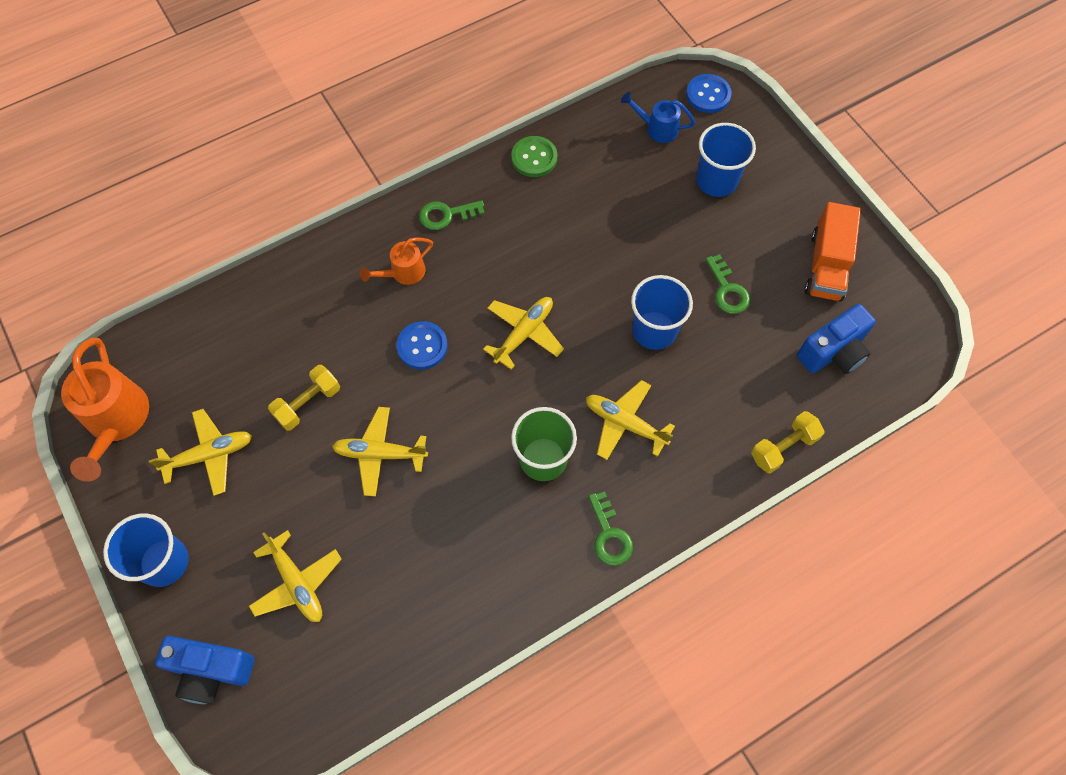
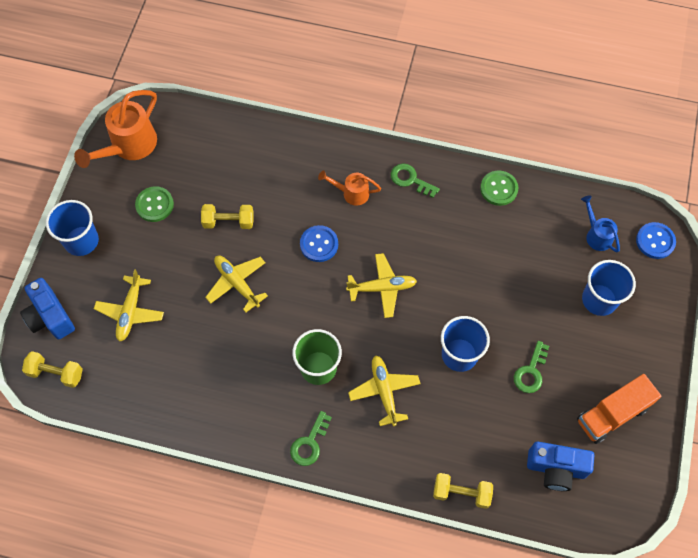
camera: 45 degrees right, 0 degrees up
(209, 455) = (154, 205): yellow plane -> green button
(280, 721) = (56, 373): none -> yellow dumbbell

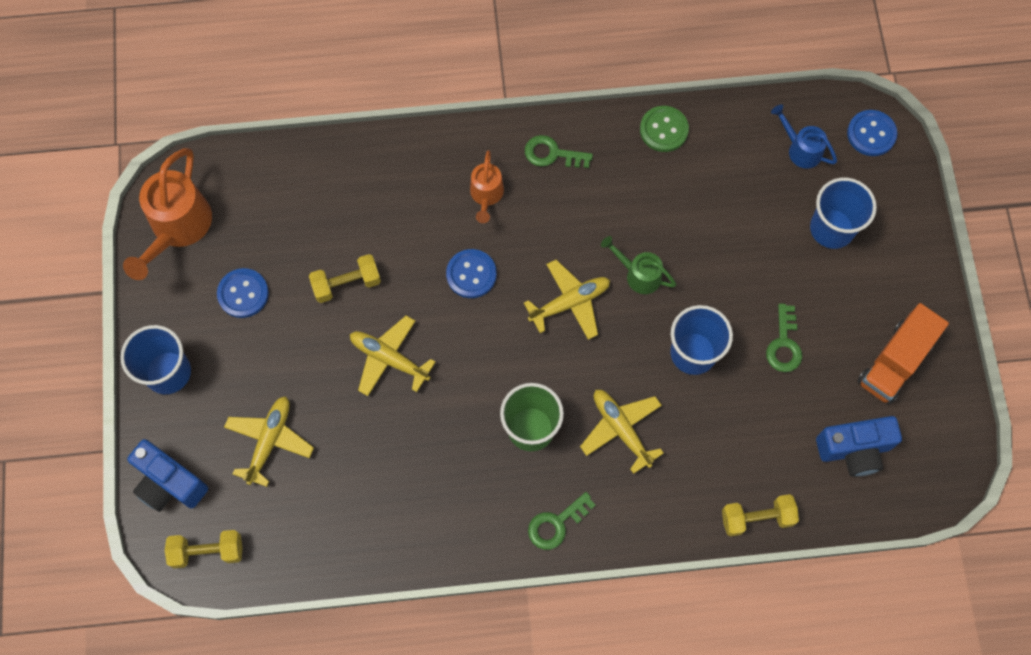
camera: 20 degrees left, 5 degrees up
(130, 312) = (269, 441): yellow plane -> yellow plane turned 150 degrees counterclockwise
(154, 205) = (243, 294): green button -> blue button
(310, 443) = (556, 524): green key -> green key turned 45 degrees clockwise
(351, 193) = (486, 195): orange watering can -> orange watering can turned 75 degrees counterclockwise
(440, 285) = (638, 274): none -> green watering can

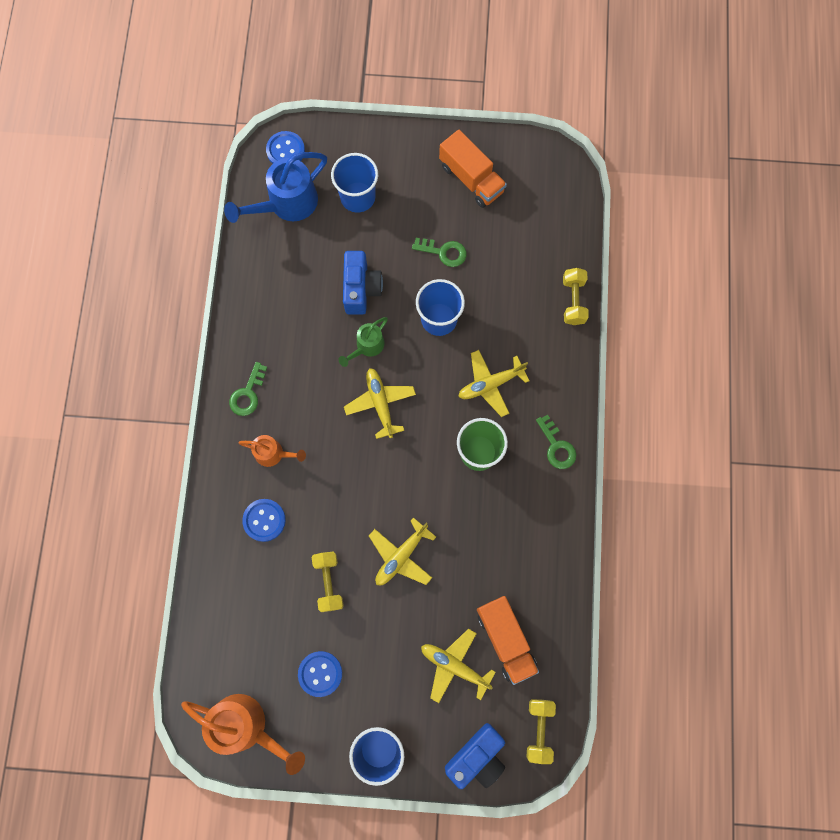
camera: 80 degrees left, 5 degrees up
(307, 496) = (505, 639): none -> orange truck
(471, 274) = (341, 477): blue button -> blue button (264, 520)
(663, 130) = (246, 302): green button -> none
(800, 149) = (287, 204): blue watering can -> blue watering can, size x1.79
(854, 450) = (533, 222): blue camera -> blue camera (361, 289)

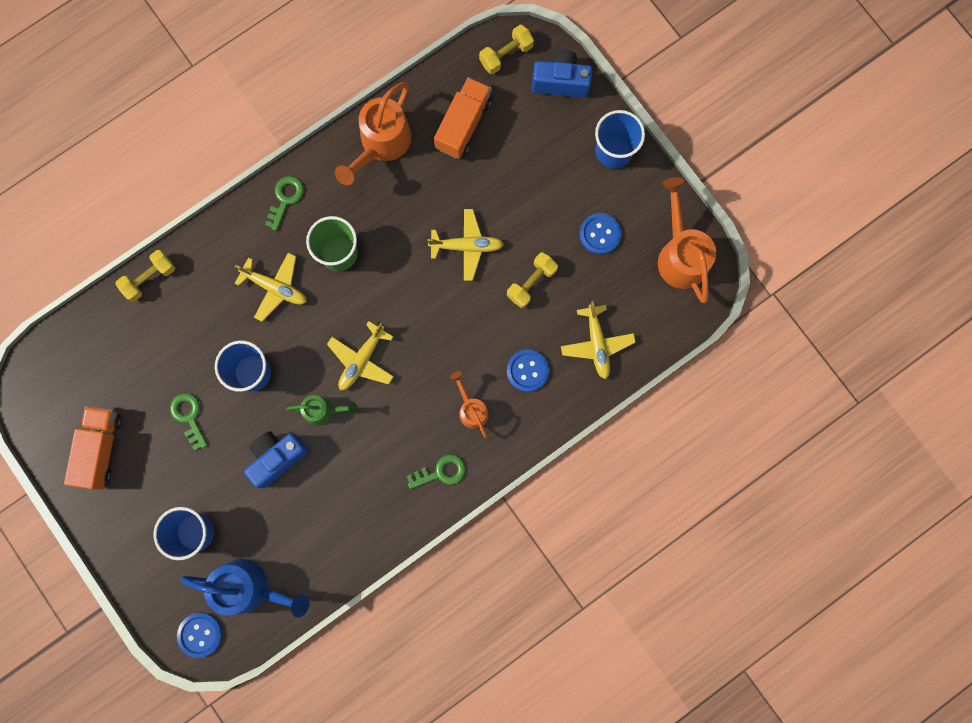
camera: 130 degrees left, 5 degrees up
(454, 666) = (512, 145): yellow plane -> yellow plane (597, 344)
(542, 558) = (381, 144): none -> orange watering can

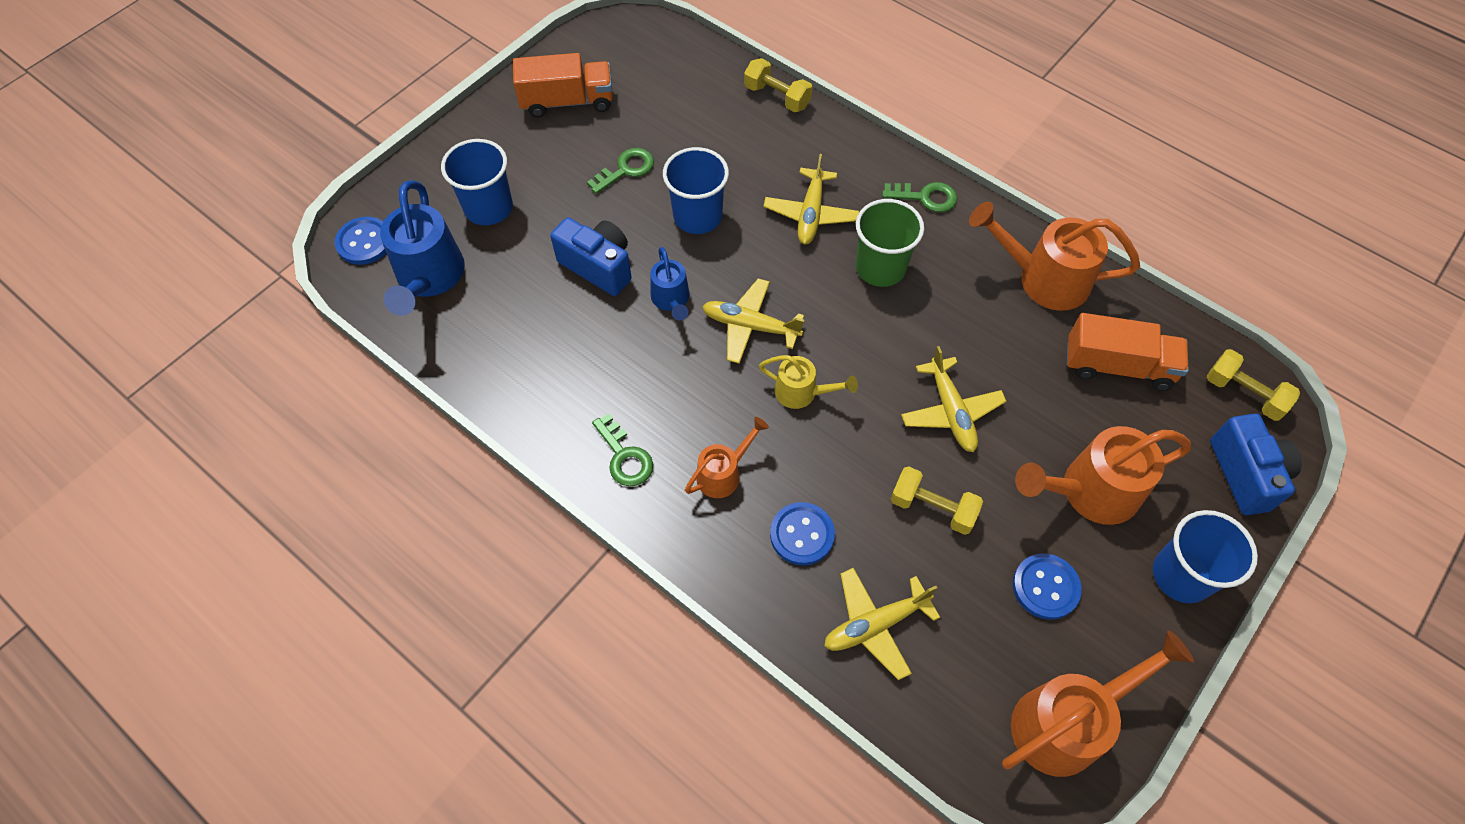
camera: 75 degrees right, 20 degrees down
(323, 410) = (671, 300): green watering can -> blue watering can
(425, 340) = (802, 393): none -> yellow watering can
(546, 181) = (1089, 492): none -> orange watering can

